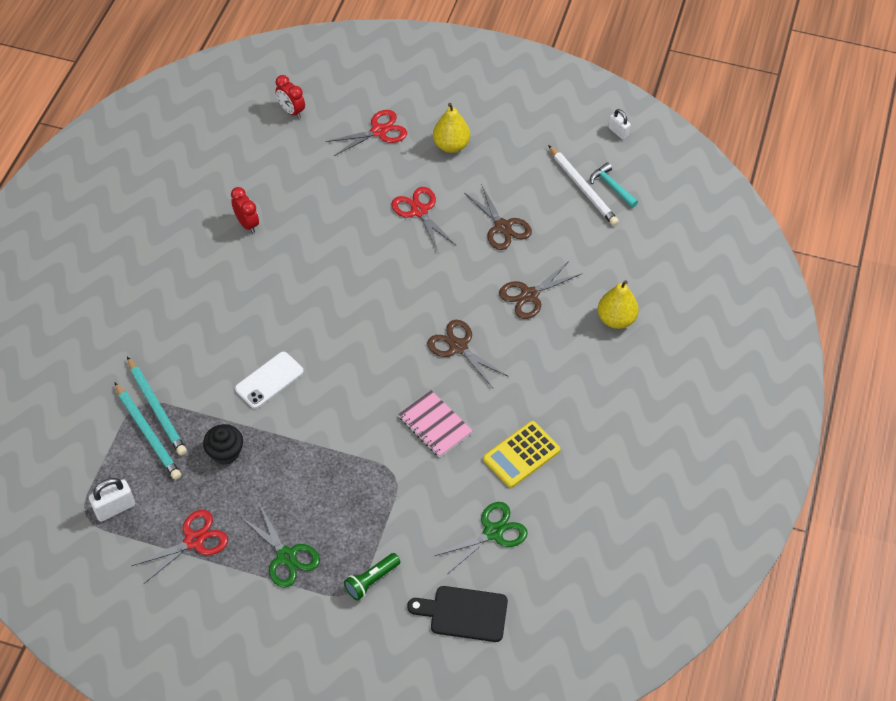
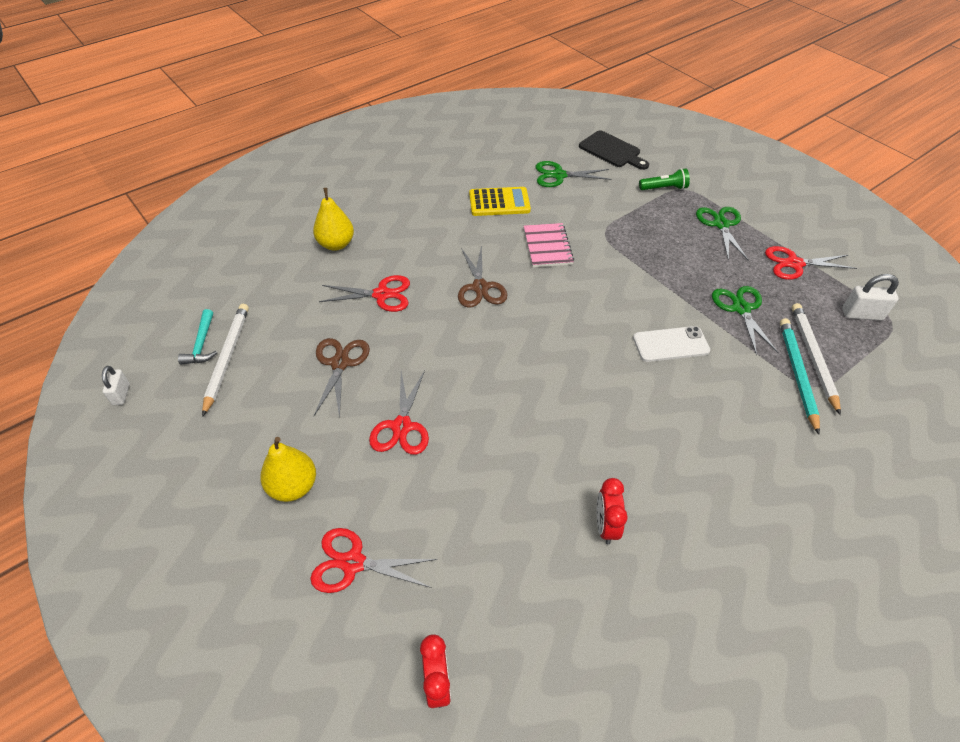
camera: 145 degrees left, 5 degrees down
(147, 433) = (813, 357): turquoise pencil -> white pencil
(225, 452) = (741, 308): black cupcake -> green scissors
(529, 295) = (381, 294): brown scissors -> red scissors

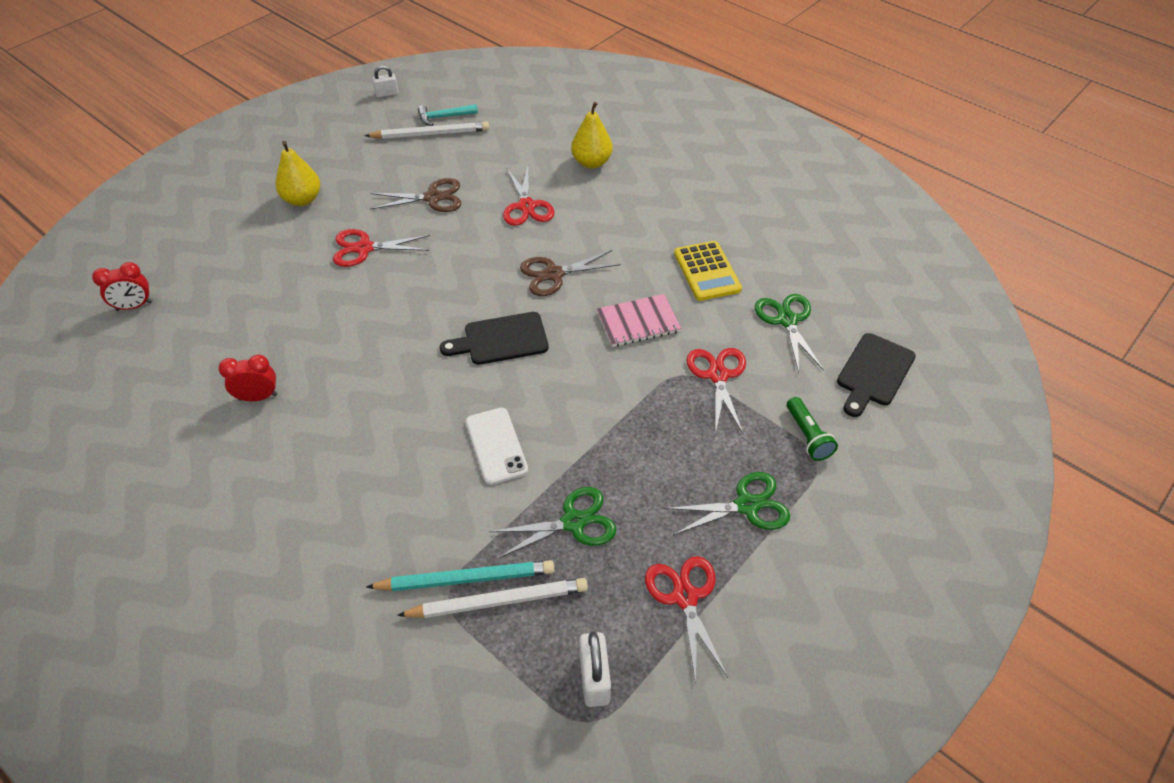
camera: 80 degrees right, 0 degrees up
(353, 563) = (233, 245): red scissors -> red scissors (718, 375)
(553, 330) = (501, 340): none -> black cutting board

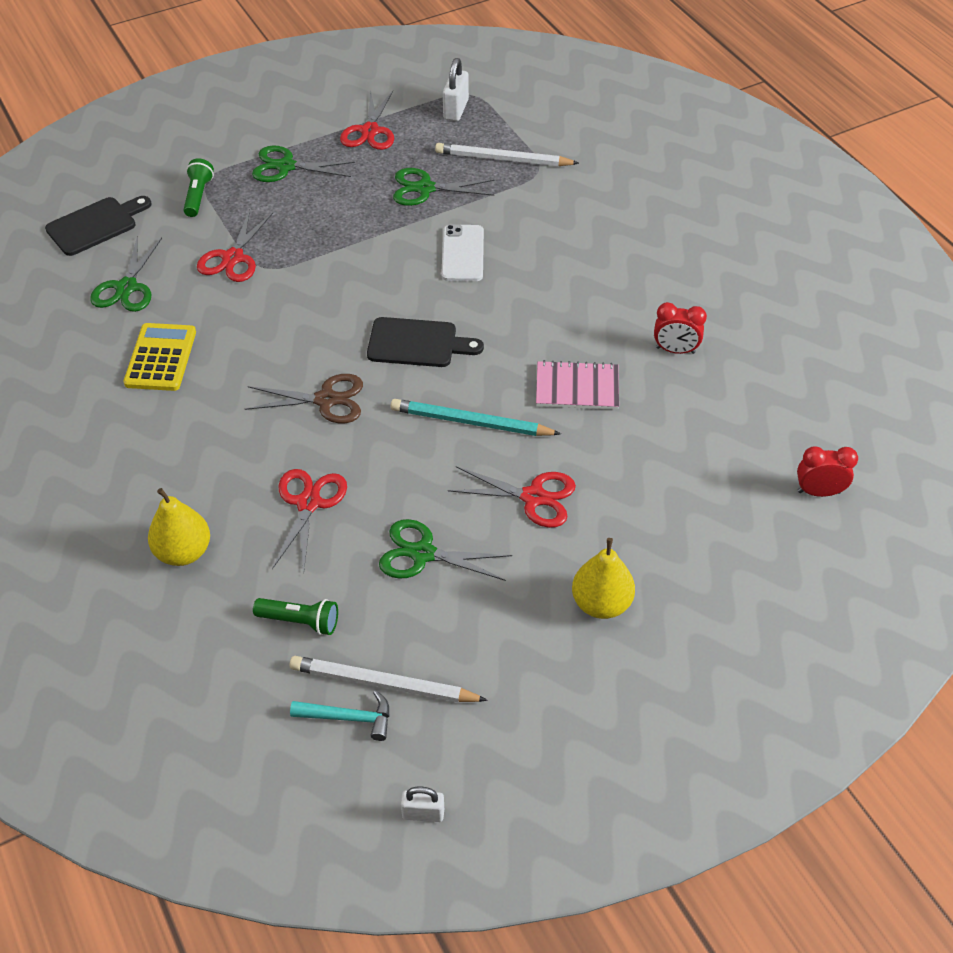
camera: 160 degrees left, 0 degrees up
(433, 198) = (423, 553): brown scissors -> green scissors
(465, 579) = (522, 176): turquoise pencil -> turquoise pencil (471, 422)
(495, 148) = (300, 621): none -> green flashlight
(638, 322) = (271, 324): pink notebook -> pink notebook (577, 387)

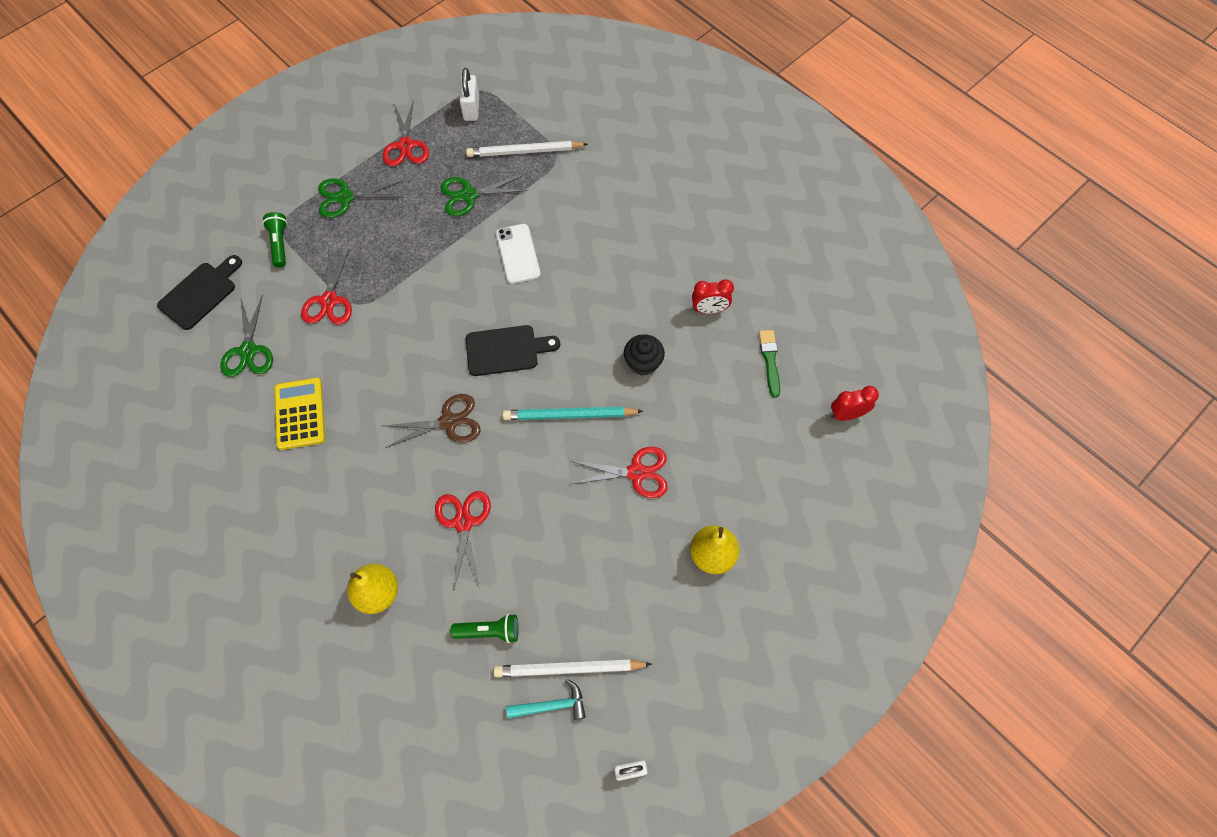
camera: 15 degrees left, 15 degrees up
(423, 553) = (566, 545): green scissors -> none
(577, 387) = (643, 363): pink notebook -> black cupcake
(735, 416) = (770, 360): none -> green brush

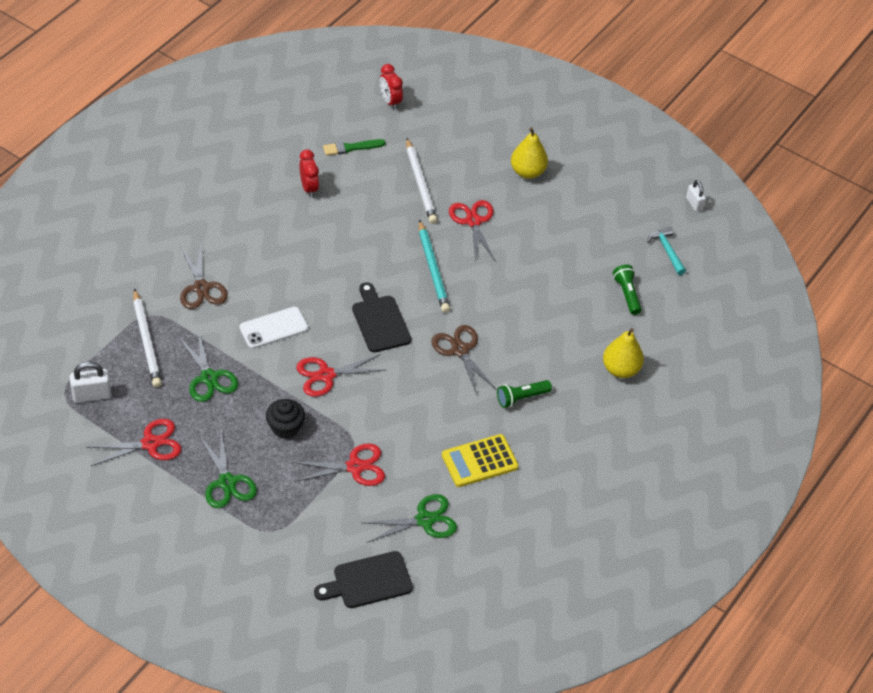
camera: 105 degrees left, 15 degrees down
(200, 293) = (368, 581): black cutting board -> black cutting board turned 45 degrees counterclockwise
(280, 244) = (295, 526): green flashlight -> green flashlight (521, 398)
(464, 522) = (546, 324): red scissors -> red scissors (326, 375)
(569, 668) = (638, 244): white pencil -> white pencil (420, 183)
(582, 199) = (201, 288): none -> brown scissors
(643, 363) = (371, 227): black cupcake -> black cupcake (285, 427)

